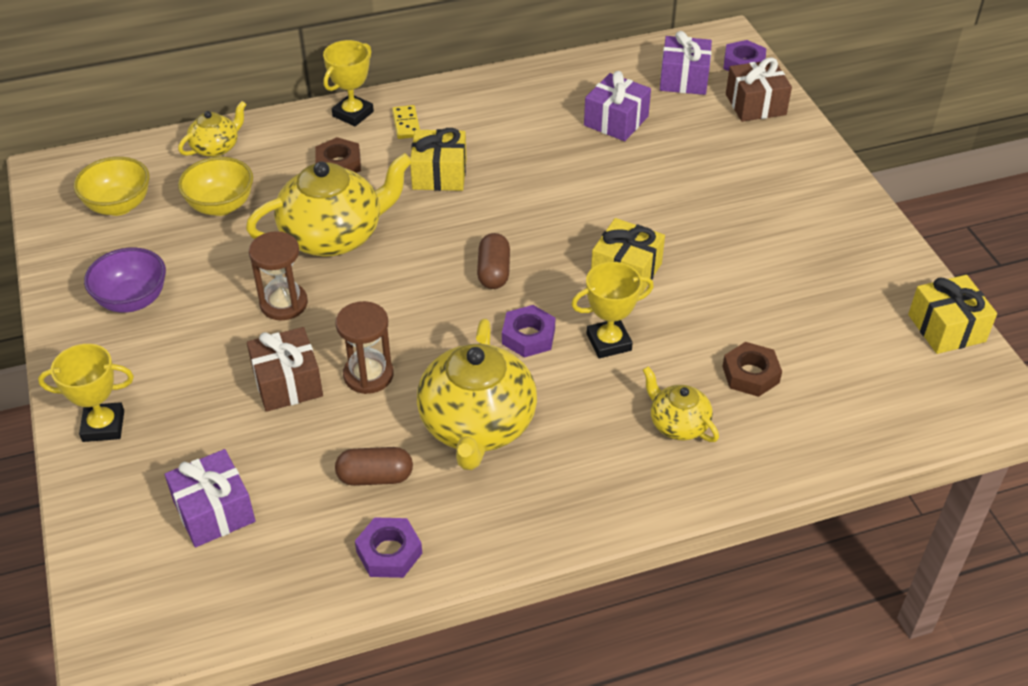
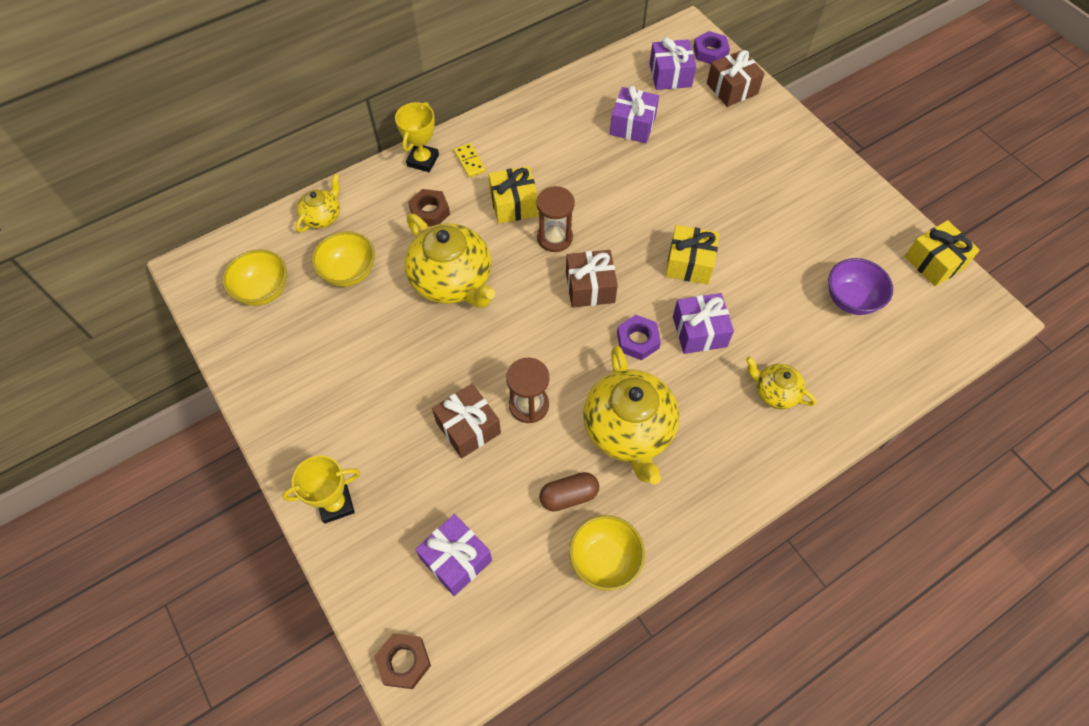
camera: 15 degrees left, 15 degrees up
(132, 300) = (312, 380): purple bowl -> purple bowl (850, 299)
(284, 304) = (436, 354): brown hourglass -> brown hourglass (554, 238)
(334, 236) = (452, 281): yellow teapot -> yellow teapot turned 90 degrees clockwise
(389, 552) = (604, 560): purple nut -> yellow bowl
(493, 272) = (590, 287): brown capsule -> brown gift
(609, 342) = (699, 331): yellow trophy -> purple gift
(750, 374) = (812, 335): brown nut -> brown nut (404, 662)

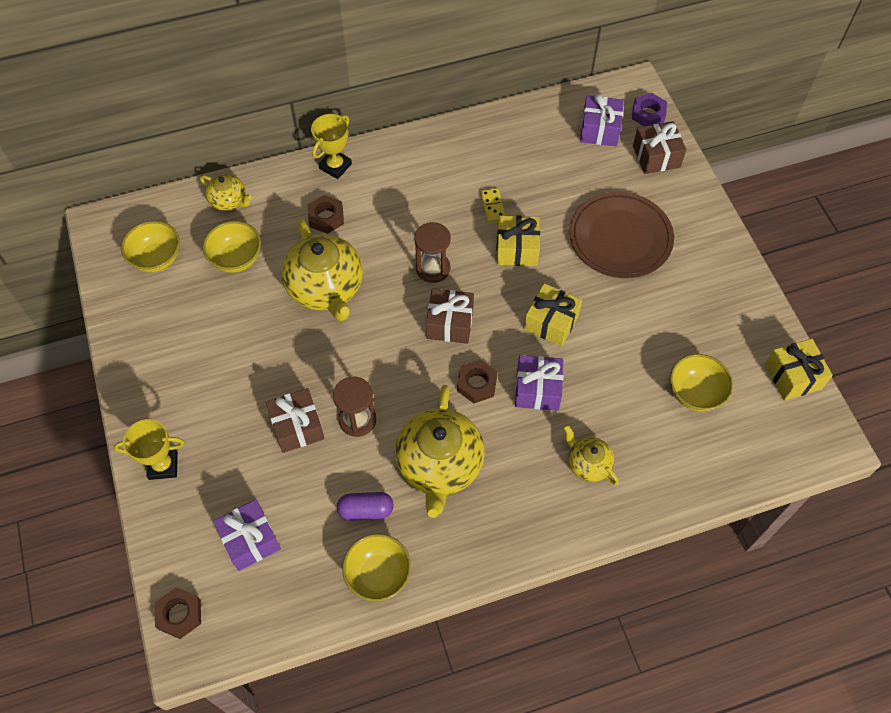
camera: 15 degrees right, 0 degrees up
(323, 216) = (229, 200): yellow teapot -> yellow teapot turned 75 degrees clockwise
(469, 161) = (378, 176): yellow domino -> yellow domino (492, 206)
(514, 204) = (405, 227): yellow gift -> yellow gift (517, 249)
(569, 496) = (366, 510): brown capsule -> purple capsule
(632, 125) = (545, 173): purple gift -> none
(638, 340) = (477, 384): purple nut -> brown nut
(726, 170) = (620, 238): none -> brown plate
(850, 299) = (695, 393): purple bowl -> yellow bowl

